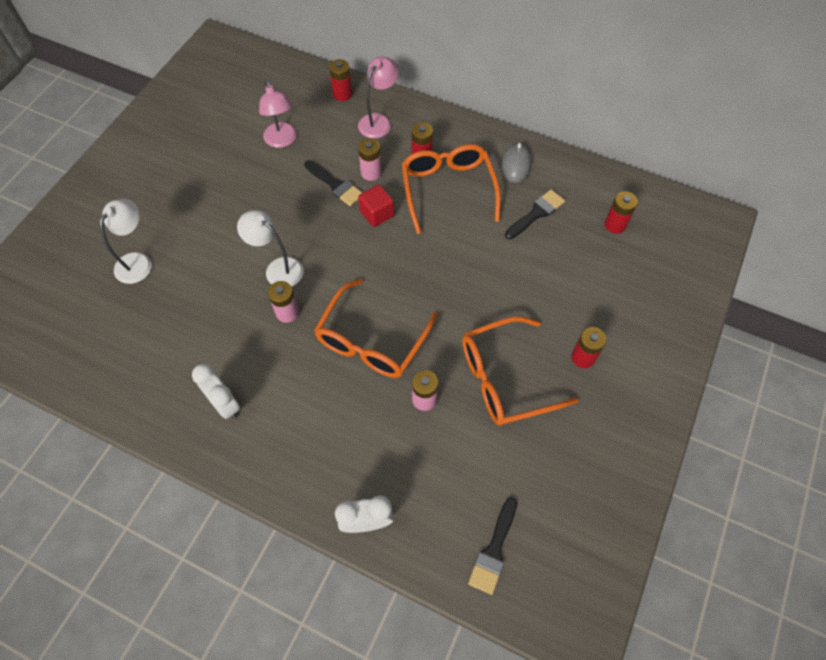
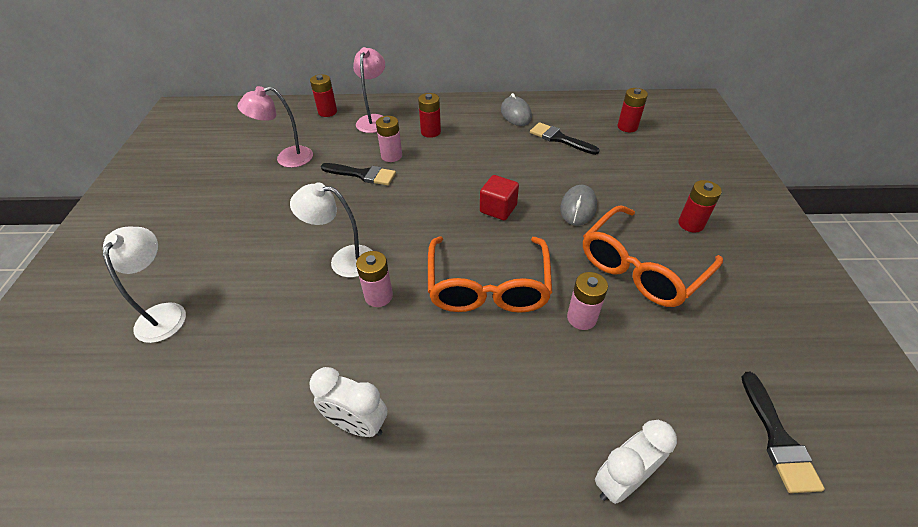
camera: 25 degrees left, 15 degrees down
(282, 140) = (287, 158): pink lamp -> pink lamp turned 120 degrees clockwise
(377, 214) = (418, 183): red cube -> red cube (498, 209)
(448, 189) = (471, 146): orange glasses -> none
(496, 298) = (578, 207): none -> grey mouse
(536, 213) = (559, 139): black brush -> black brush turned 75 degrees counterclockwise

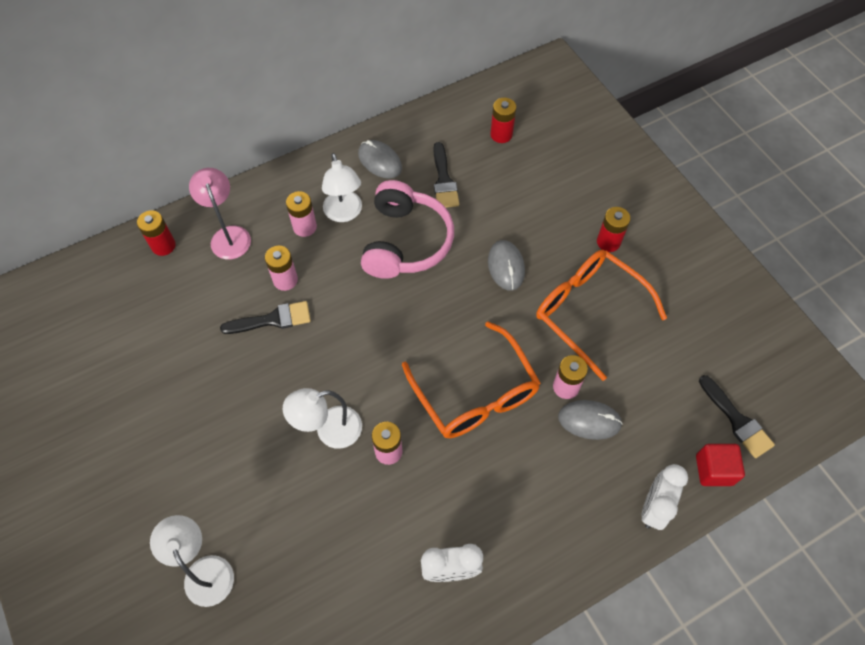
camera: 30 degrees left, 15 degrees up
(287, 158) = (171, 335): pink lamp -> none
(430, 132) = (305, 227): red battery -> pink battery
(466, 134) = (344, 213): none -> white lamp
(498, 209) = (435, 302): red cube -> red cube (714, 470)
(501, 164) = (405, 242): none -> pink headphones
(559, 139) = (444, 180): black brush -> black brush turned 105 degrees counterclockwise
(590, 357) = (589, 420): none -> grey mouse
(641, 267) = (588, 311): orange glasses -> orange glasses turned 120 degrees clockwise

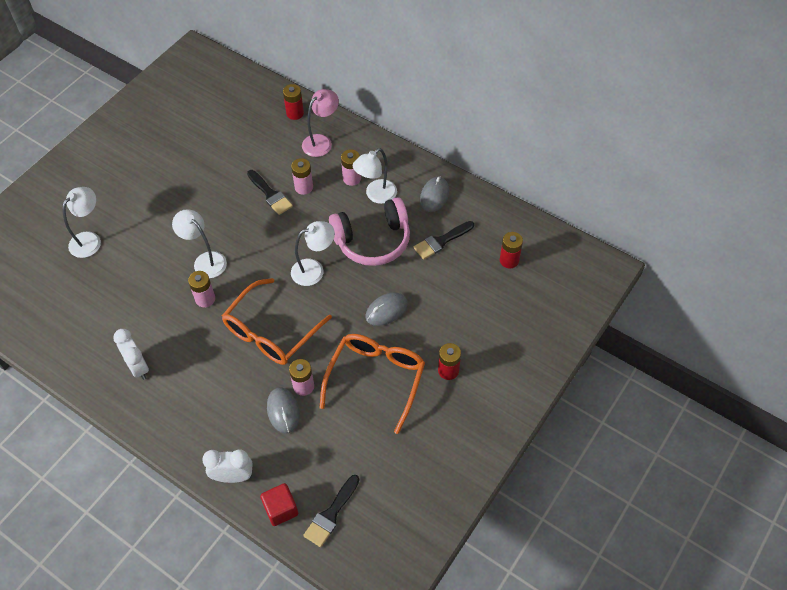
camera: 65 degrees right, 5 degrees down
(412, 315) = (314, 270): none -> white lamp

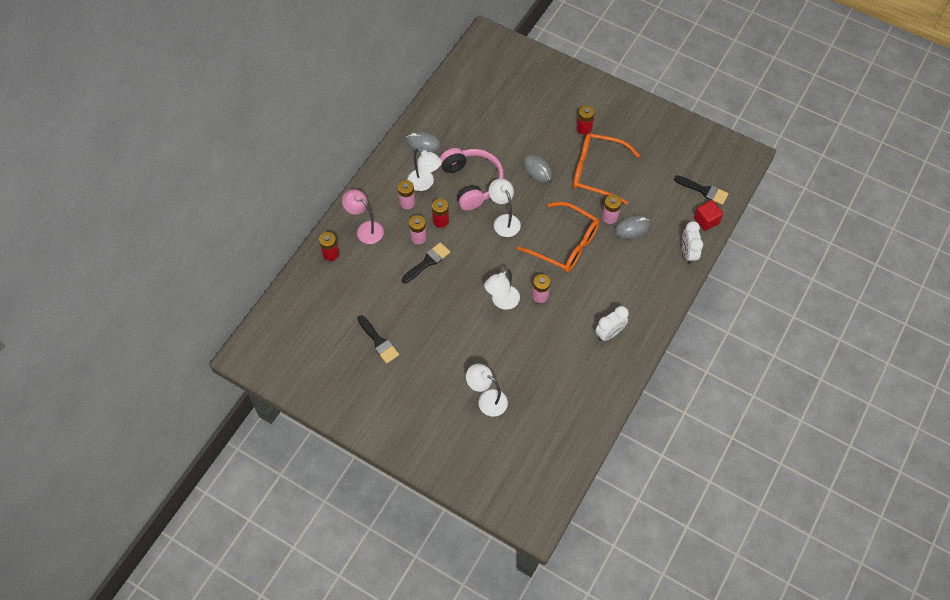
camera: 95 degrees left, 5 degrees up
(441, 241) = (469, 137): black brush -> black brush (378, 341)
(509, 260) = (483, 93): red battery -> red battery (440, 221)

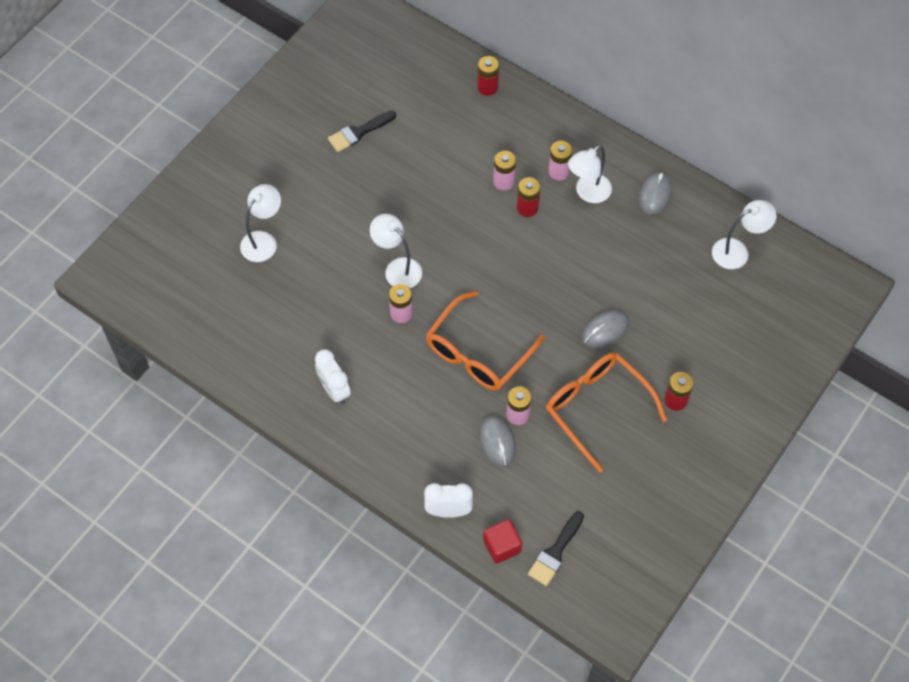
camera: 95 degrees right, 0 degrees up
(365, 229) = (521, 124): pink lamp -> none
(427, 262) = (465, 189): black brush -> none
(472, 182) = (586, 248): pink headphones -> none
(504, 221) = (521, 281): white lamp -> white lamp (737, 251)
(597, 172) = (596, 408): orange glasses -> orange glasses turned 60 degrees counterclockwise

